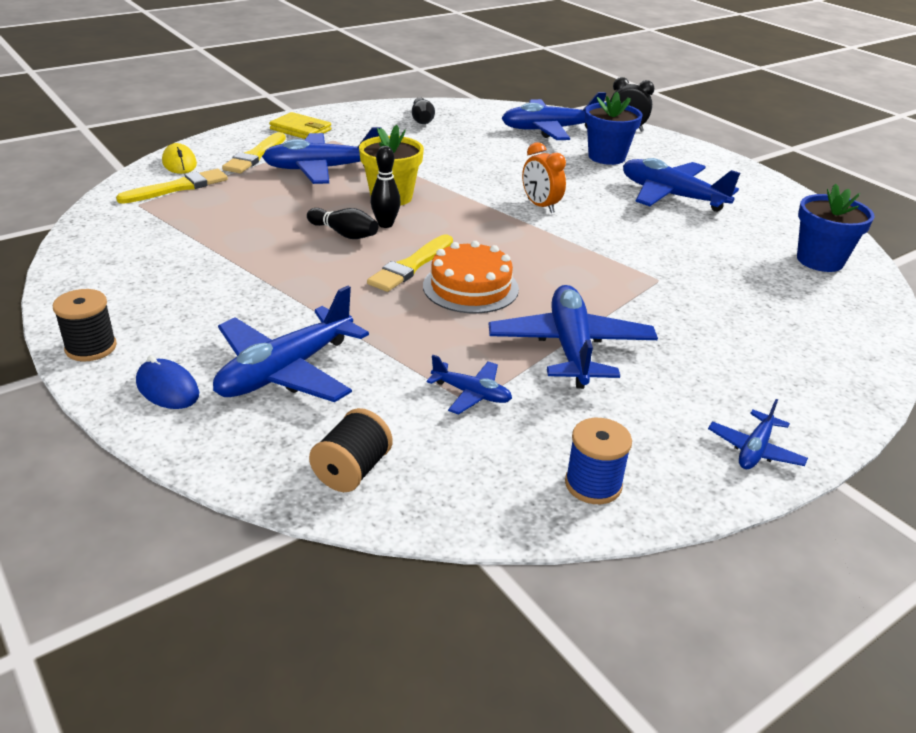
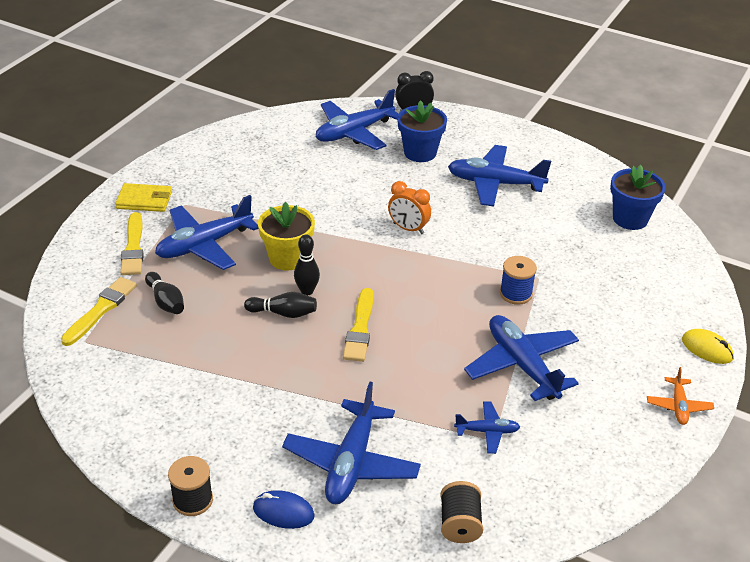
camera: 25 degrees left, 5 degrees up
(179, 163) = (74, 279): yellow mouse -> yellow mouse (707, 349)
(422, 120) = (239, 153): black bowling pin -> black bowling pin (166, 301)
(470, 287) = (417, 334): orange cake -> none
(593, 484) = (606, 472): blue spool -> blue spool (515, 294)
(755, 449) = (678, 406): blue plane -> orange plane

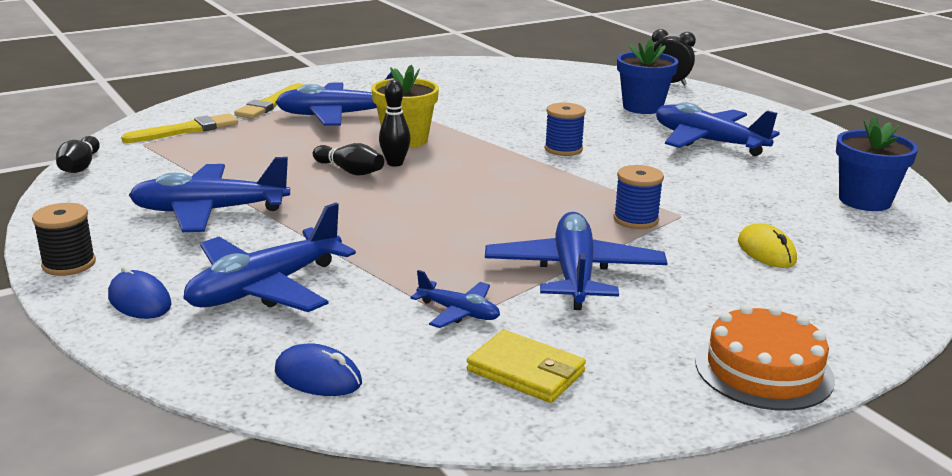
camera: 30 degrees right, 15 degrees down
(144, 200) = (322, 82): yellow wallet -> yellow wallet (526, 371)
(166, 301) = (249, 139): black bowling pin -> black bowling pin (80, 167)
(354, 132) = (585, 84): blue plane -> blue plane (210, 211)
(360, 328) = (415, 199): yellow brush -> none
(408, 228) = (563, 149): orange clock -> blue spool
(460, 524) = (318, 377): black spool -> blue mouse
(678, 406) = (763, 370): orange plane -> orange cake
(707, 349) = (869, 331): yellow mouse -> yellow mouse (766, 251)

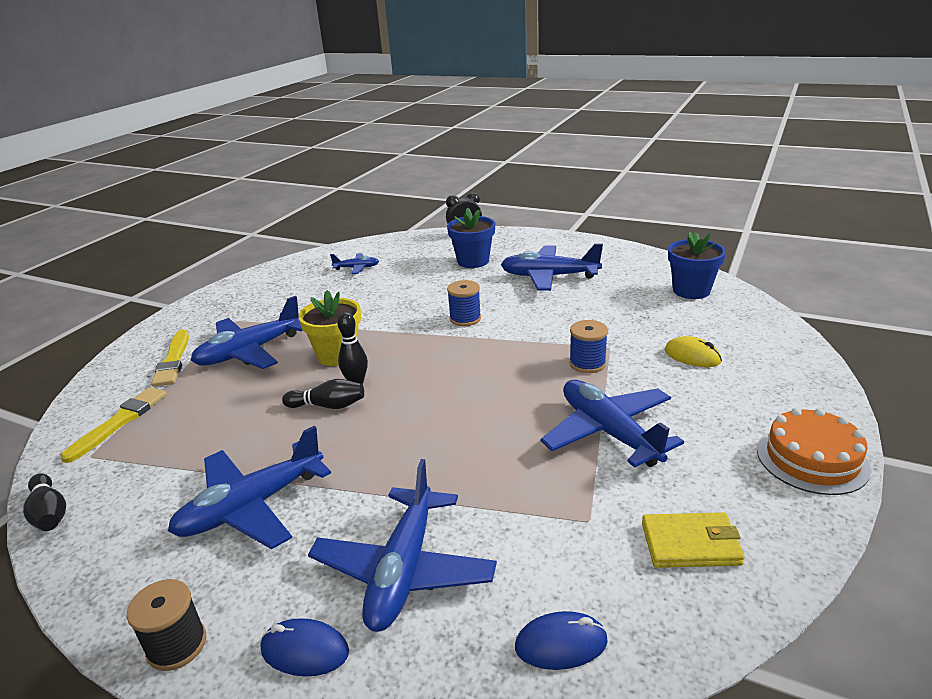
camera: 30 degrees left, 5 degrees up
(458, 312) = (579, 512): blue plane -> blue plane (356, 268)

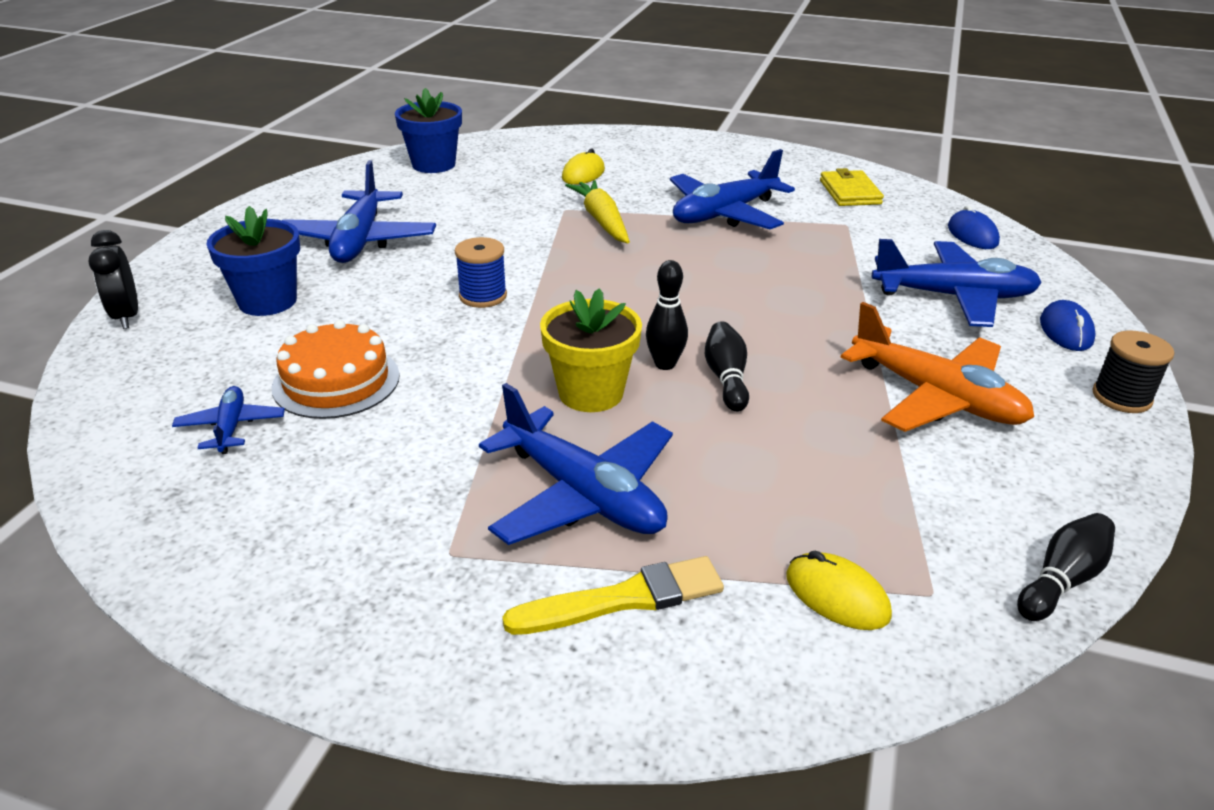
camera: 100 degrees left, 5 degrees up
(119, 422) = (837, 596): yellow brush -> yellow mouse
(252, 506) = (935, 397): blue plane -> orange plane
(587, 364) = (601, 220): blue spool -> yellow carrot
(812, 459) = (733, 149): orange cake -> orange cake (336, 381)

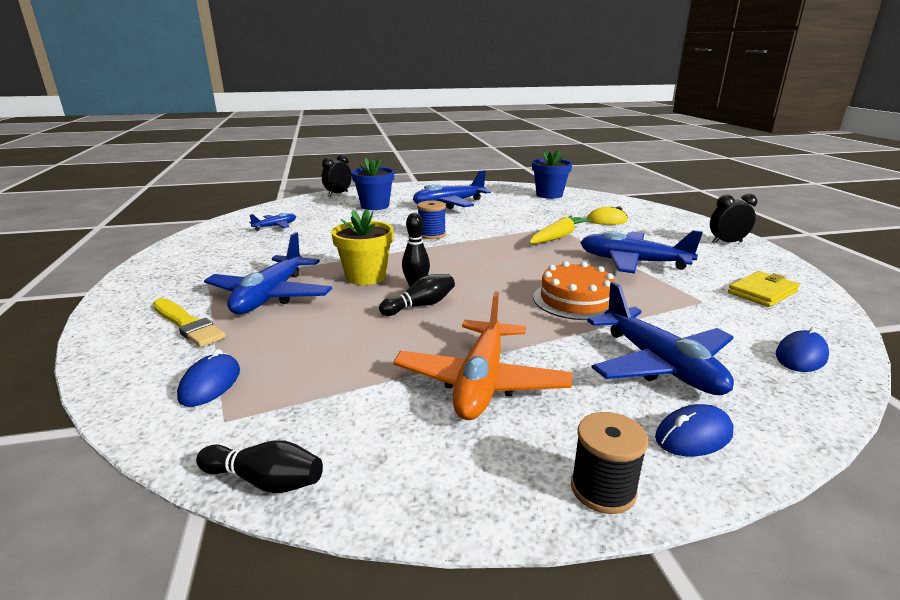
camera: 60 degrees right, 10 degrees down
(336, 381) = (324, 231): orange cake -> orange cake (575, 300)
(722, 151) = (727, 242): none -> black clock
(837, 596) = (210, 384): yellow mouse -> blue mouse

